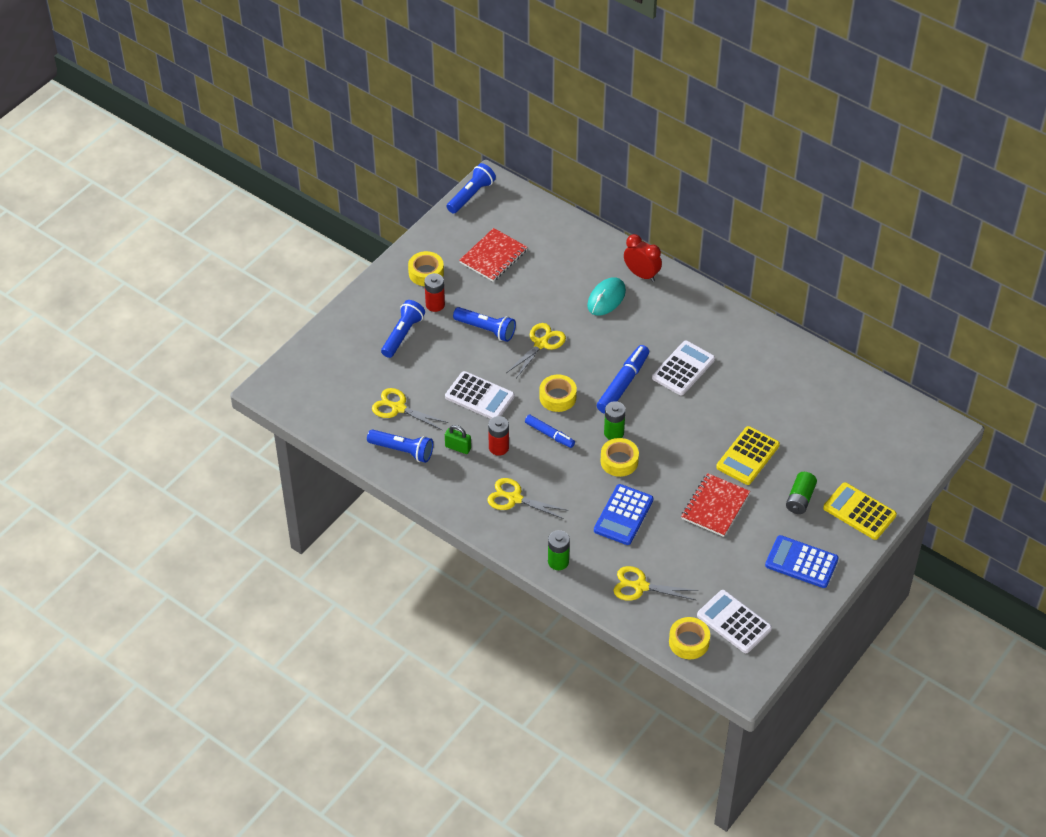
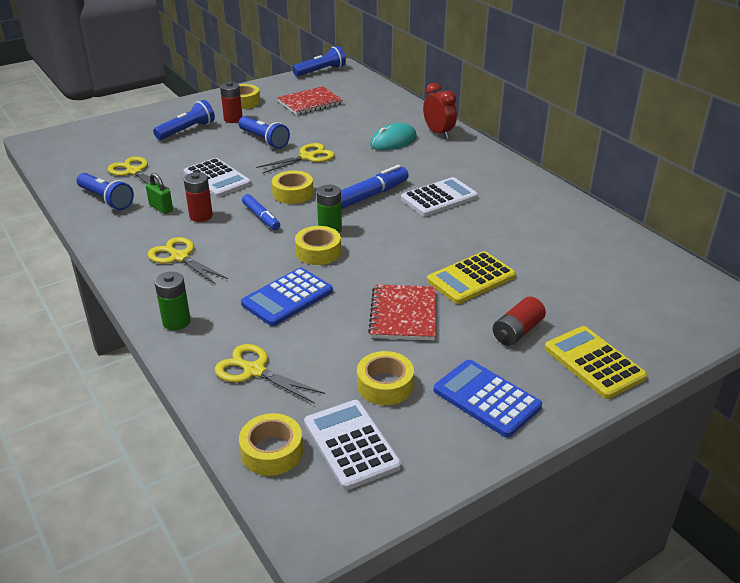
camera: 20 degrees right, 15 degrees down
(715, 506) = (403, 314): red notebook -> red notebook turned 45 degrees counterclockwise
(732, 571) = (385, 385): none -> yellow tape
(800, 499) = (517, 332): green battery -> red battery

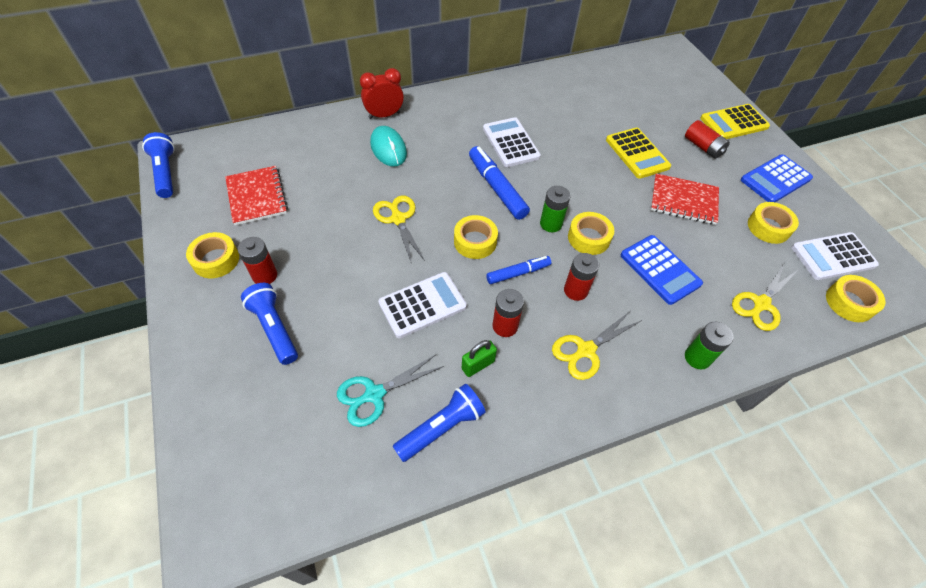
camera: 80 degrees left, 20 degrees up
(134, 172) = (374, 394): yellow scissors -> turquoise scissors
(247, 248) = (575, 290): none -> red battery
(264, 140) = (340, 251): blue flashlight -> none

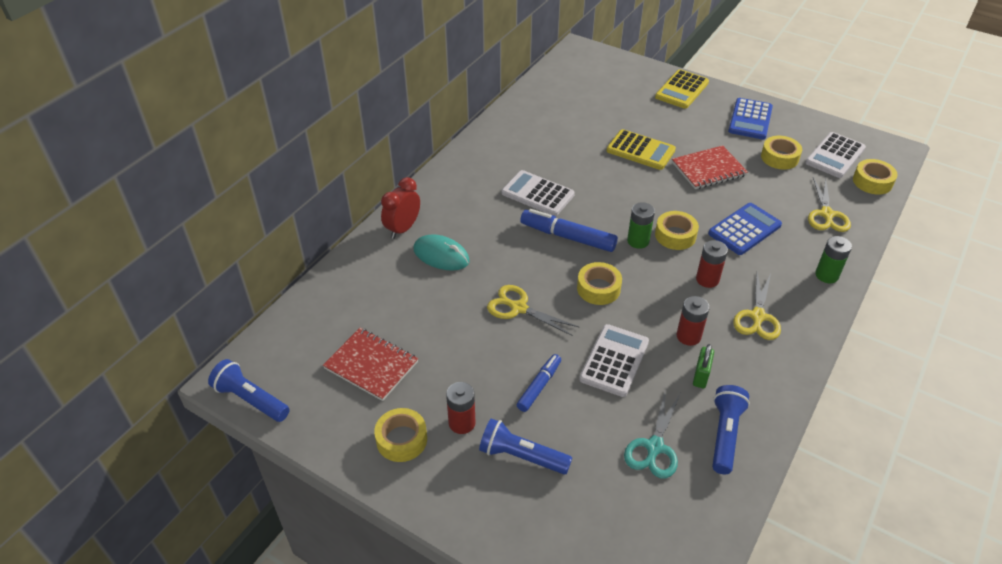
camera: 35 degrees left, 10 degrees down
(518, 273) = (655, 292): blue marker -> blue marker (539, 386)
(660, 270) = (744, 229): blue calculator -> blue calculator turned 60 degrees counterclockwise
(703, 147) = (680, 120): red battery -> none

